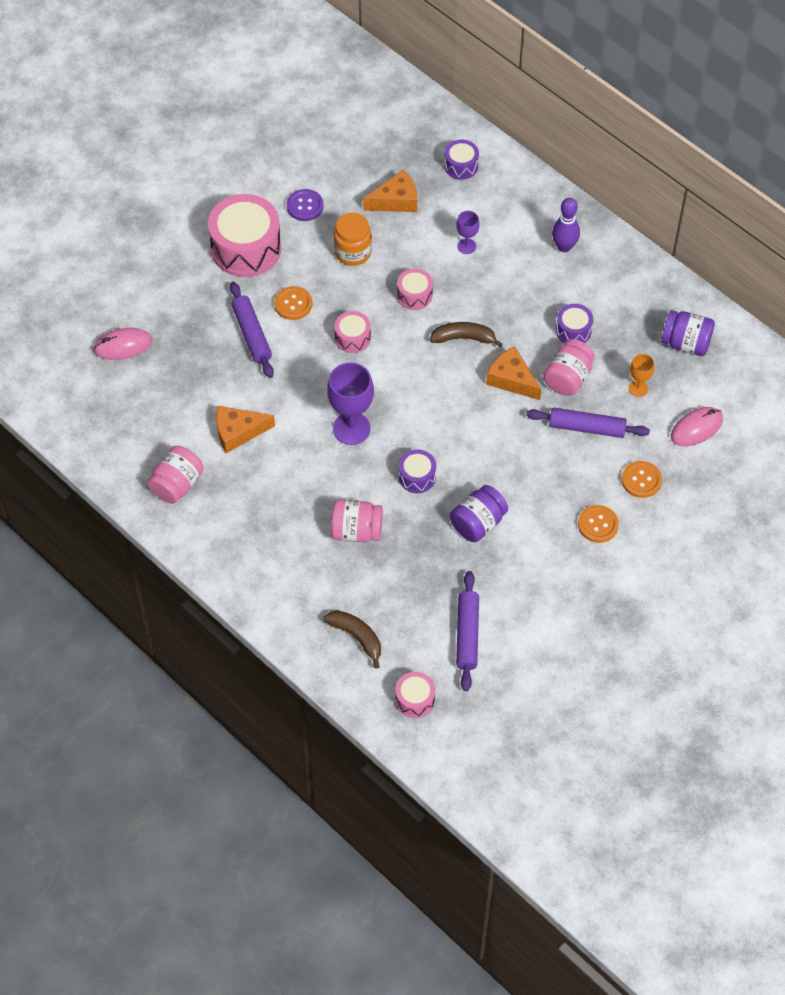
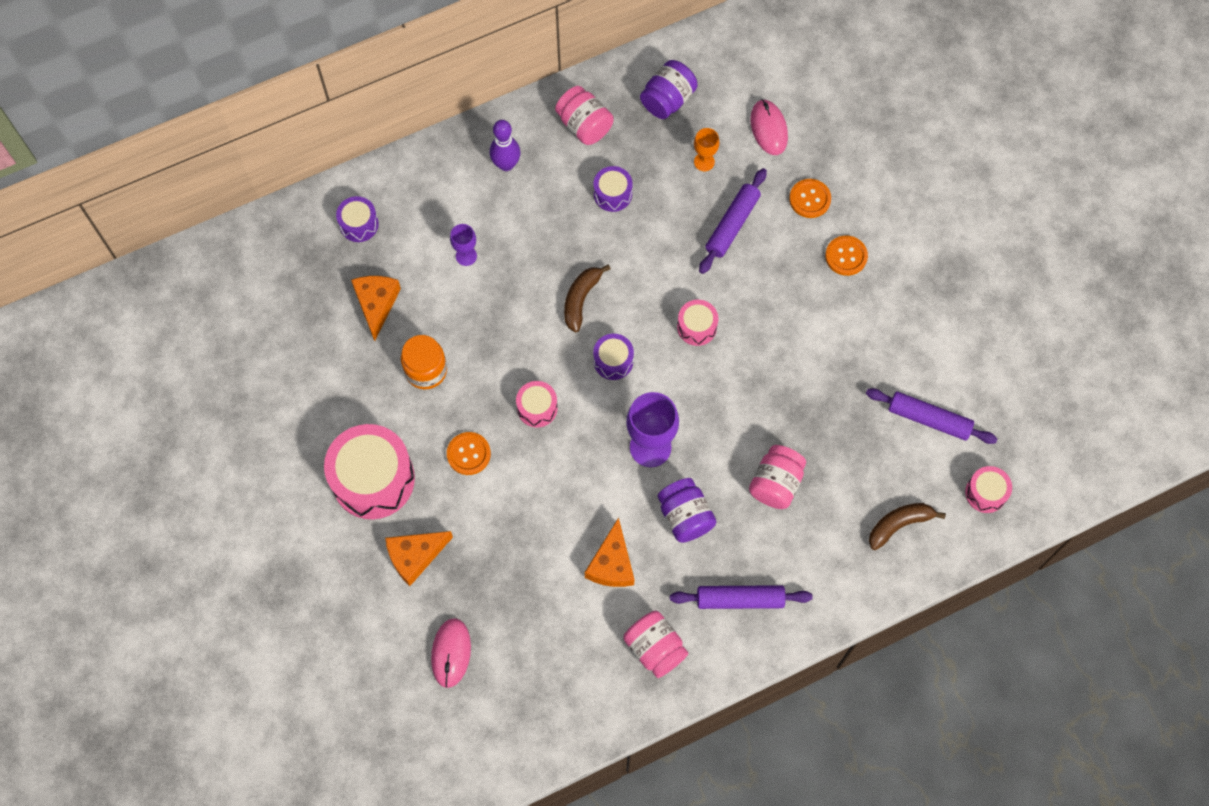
camera: 70 degrees left, 10 degrees up
(252, 334) = (491, 509): purple rolling pin -> purple rolling pin (740, 599)
(305, 206) = (342, 399): purple button -> none
(414, 295) = (507, 328): pink drum -> pink drum (697, 327)
(417, 477) = (732, 403): purple drum -> purple drum (613, 361)
(478, 523) = (806, 364): purple jar -> purple jar (685, 516)
(511, 379) = (649, 272): orange cheese -> orange cheese (415, 556)
(567, 378) = (667, 220): pink jar -> pink jar (584, 125)

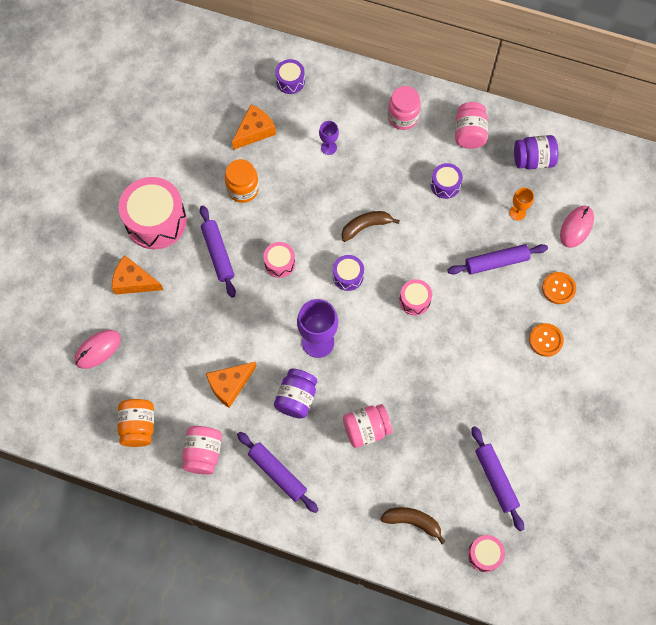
camera: 45 degrees right, 0 degrees up
(468, 454) = (218, 254): orange button -> purple rolling pin
(506, 164) = (403, 117): purple bowling pin -> pink jar
(568, 684) = (138, 426): none -> orange jar

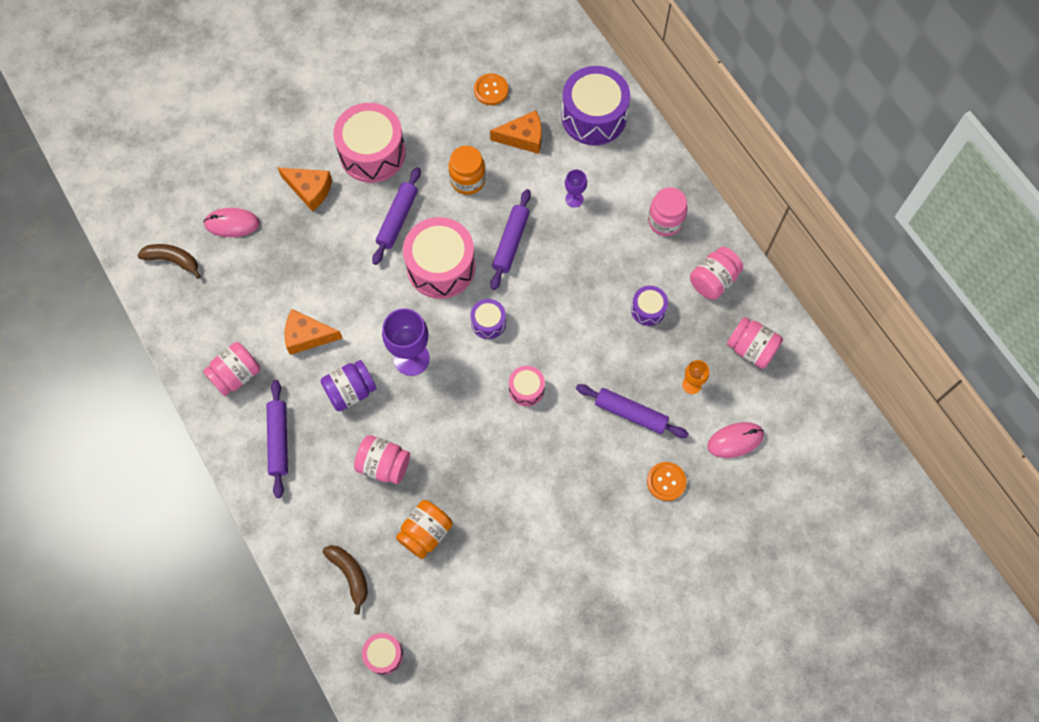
camera: 40 degrees right, 0 degrees up
(134, 281) = (310, 190): orange cheese -> orange cheese turned 150 degrees clockwise
(138, 426) = (207, 311): orange jar -> orange jar (425, 533)
(279, 263) = (441, 267): pink drum -> pink drum, size x2.01
(290, 81) = (593, 116): purple drum -> purple drum, size x2.01
(366, 226) = (543, 292): brown banana -> brown banana (173, 260)
(495, 479) = (453, 600): purple rolling pin -> purple rolling pin (510, 242)
(533, 160) = (751, 349): purple jar -> pink jar
(545, 340) = (611, 517): orange button -> orange button (491, 90)

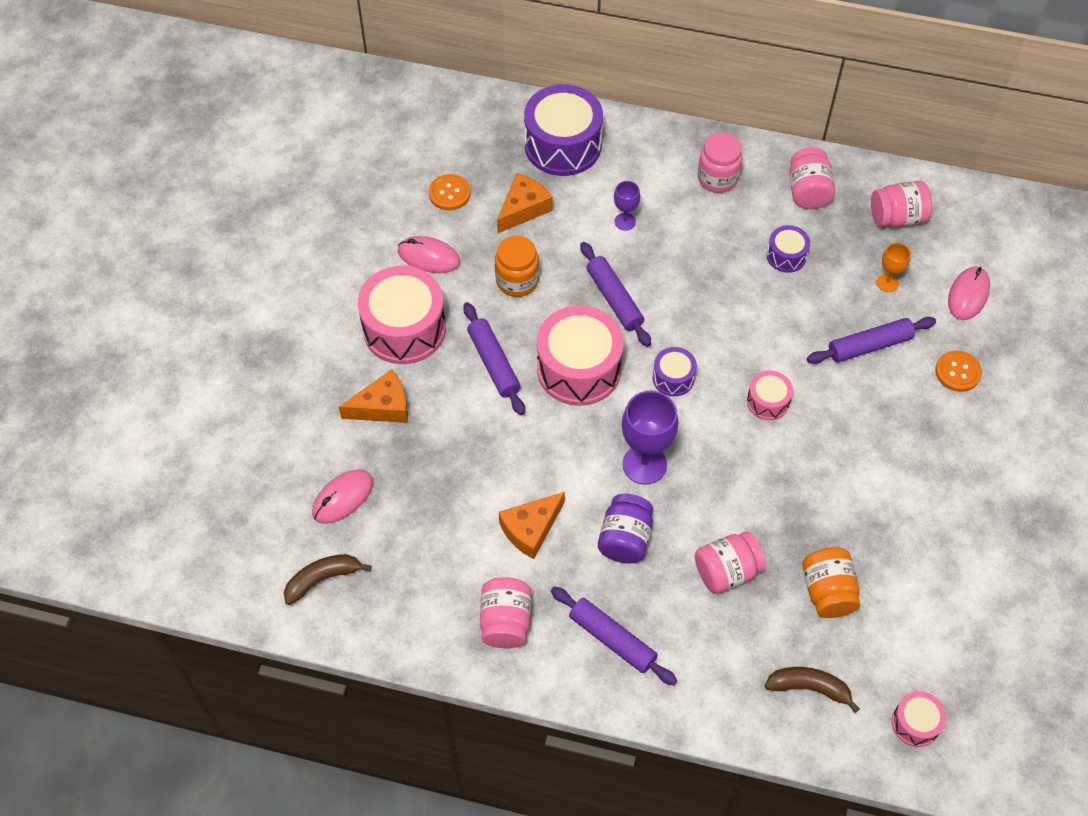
camera: 45 degrees left, 10 degrees down
(434, 120) = (429, 257): none -> pink mouse

